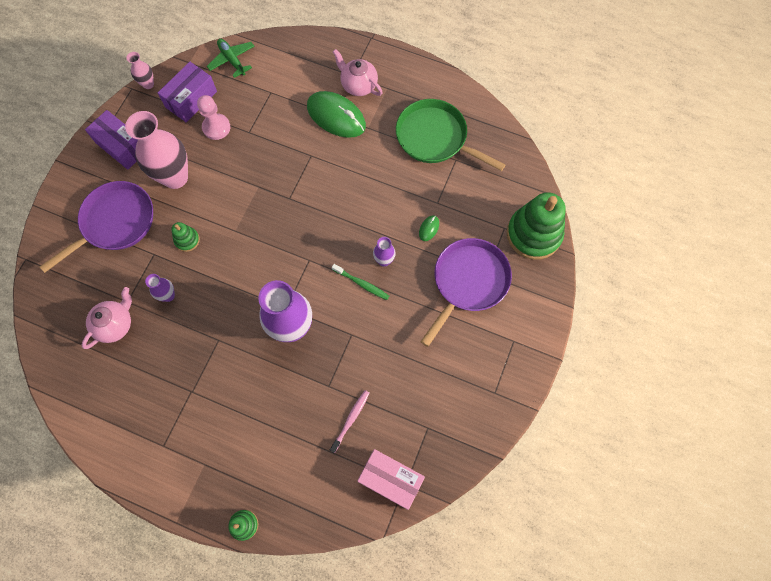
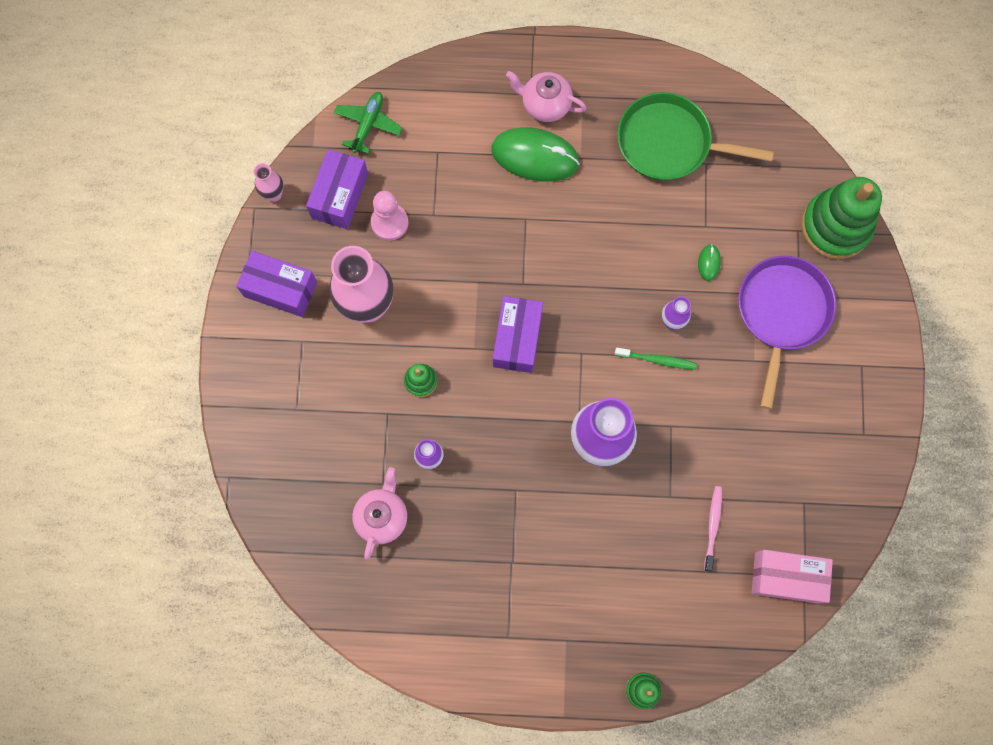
camera: 20 degrees left, 5 degrees up
(115, 223) = (320, 391): purple pan -> none
(232, 60) = (368, 124): green plane -> green plane turned 75 degrees clockwise
(268, 235) = (517, 339): none -> purple box

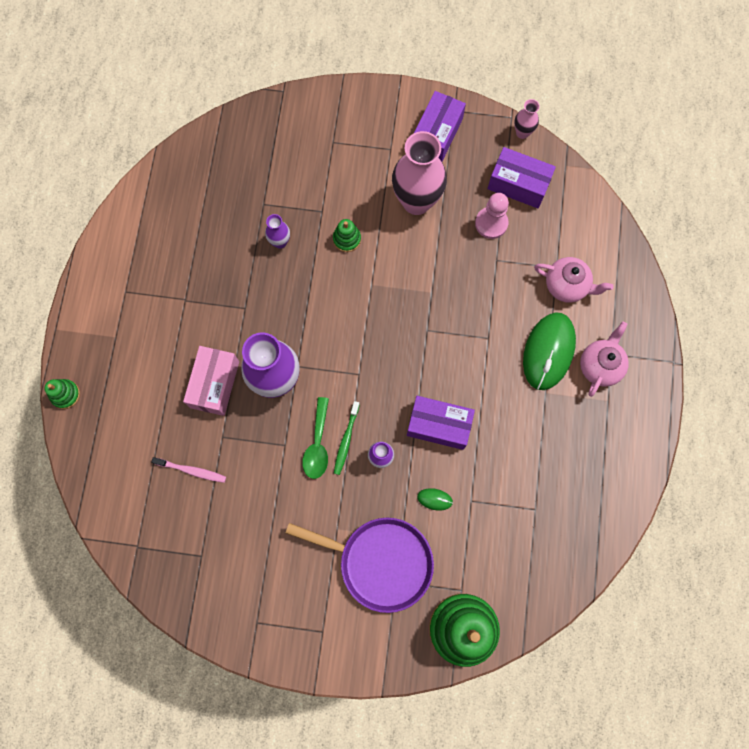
camera: 95 degrees right, 0 degrees up
(368, 124) = (585, 211): green plane -> none
(382, 517) = (236, 202): pink teapot -> pink teapot (566, 285)
(517, 339) = (376, 321): purple box -> purple box (438, 425)
(665, 390) = (317, 444): none -> green spoon
(669, 143) = (557, 477): green pan -> none
(786, 577) = (138, 530): pink box -> pink box (214, 384)

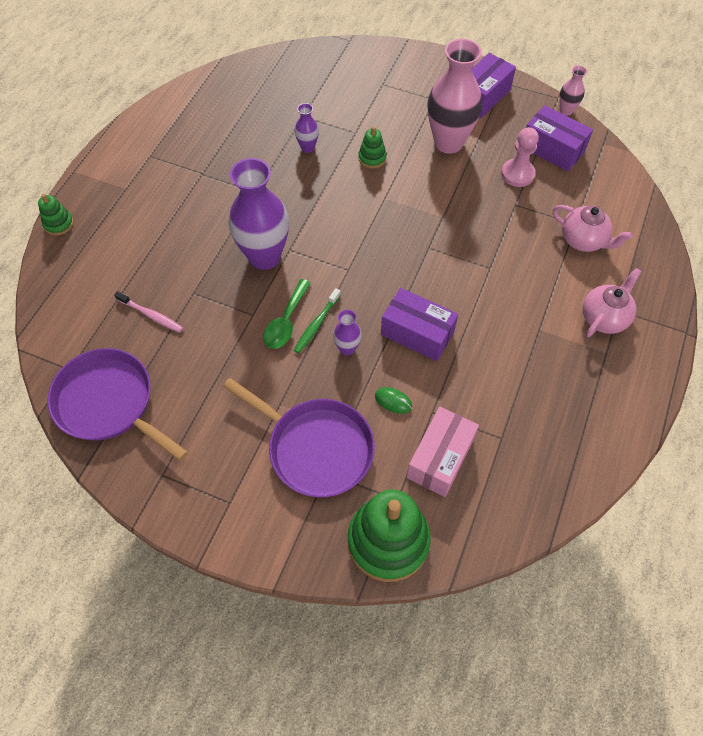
camera: 15 degrees right, 15 degrees down
(186, 569) = (109, 403): none -> purple pan
(214, 384) = (203, 247): pink box -> pink box (440, 458)
(548, 352) = (551, 293): green mouse -> none

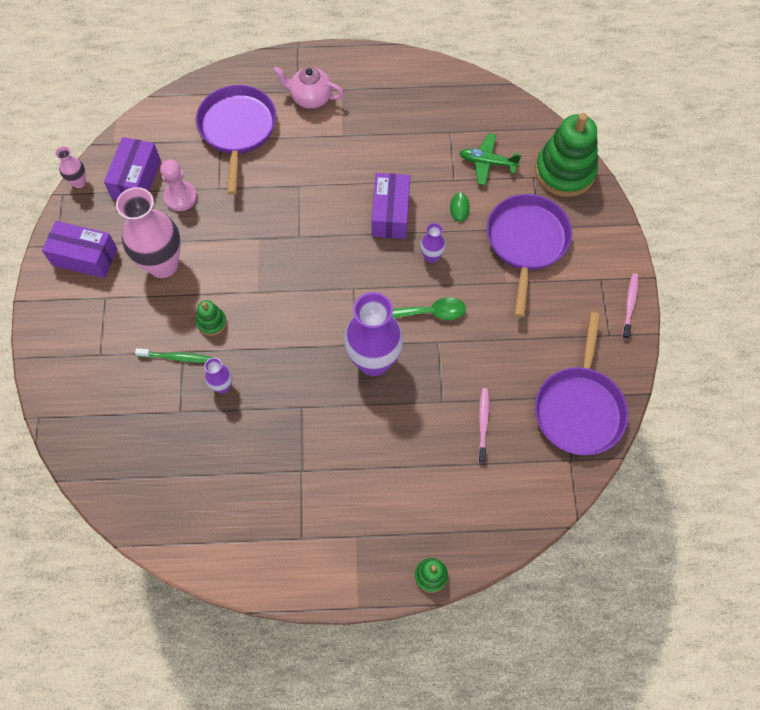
camera: 115 degrees left, 5 degrees up
(181, 516) = (629, 305): none -> pink toothbrush
(316, 324) = (421, 288): green toothbrush -> green toothbrush (176, 357)
(440, 458) = (487, 162): pink box -> green plane
(583, 240) = (237, 130): pink teapot -> purple pan

